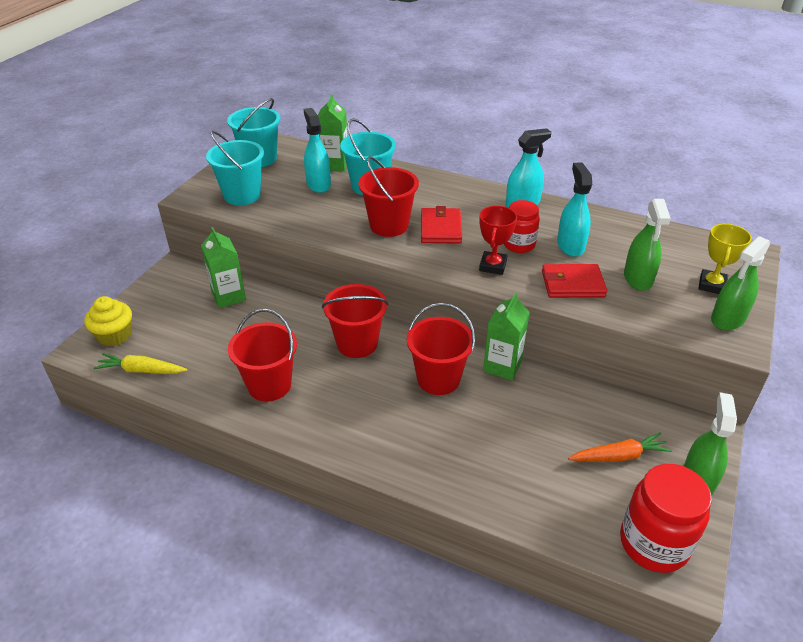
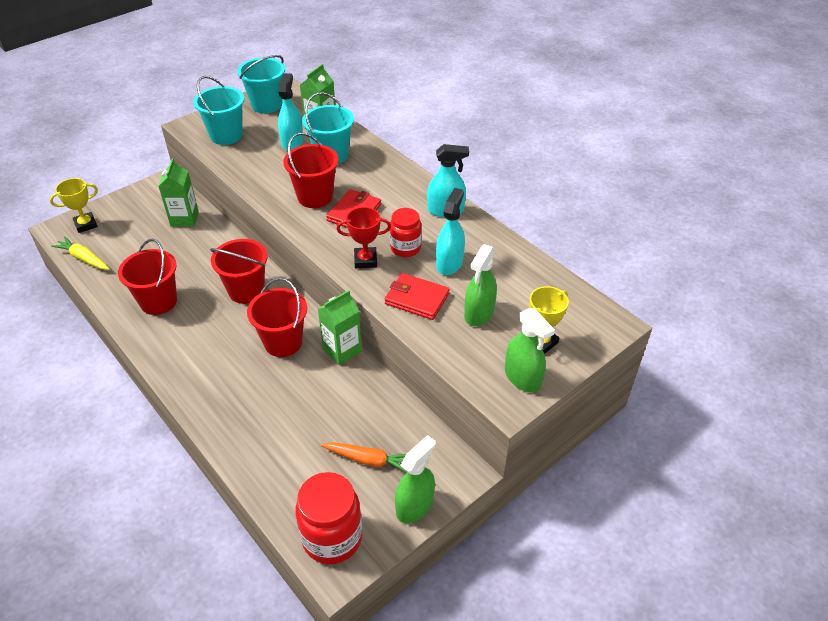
camera: 25 degrees right, 5 degrees up
(114, 335) = (86, 224): yellow cupcake -> yellow trophy
(492, 266) = (365, 260): red trophy -> red trophy turned 45 degrees clockwise
(728, 319) = (522, 377): green spray bottle -> green spray bottle turned 105 degrees counterclockwise

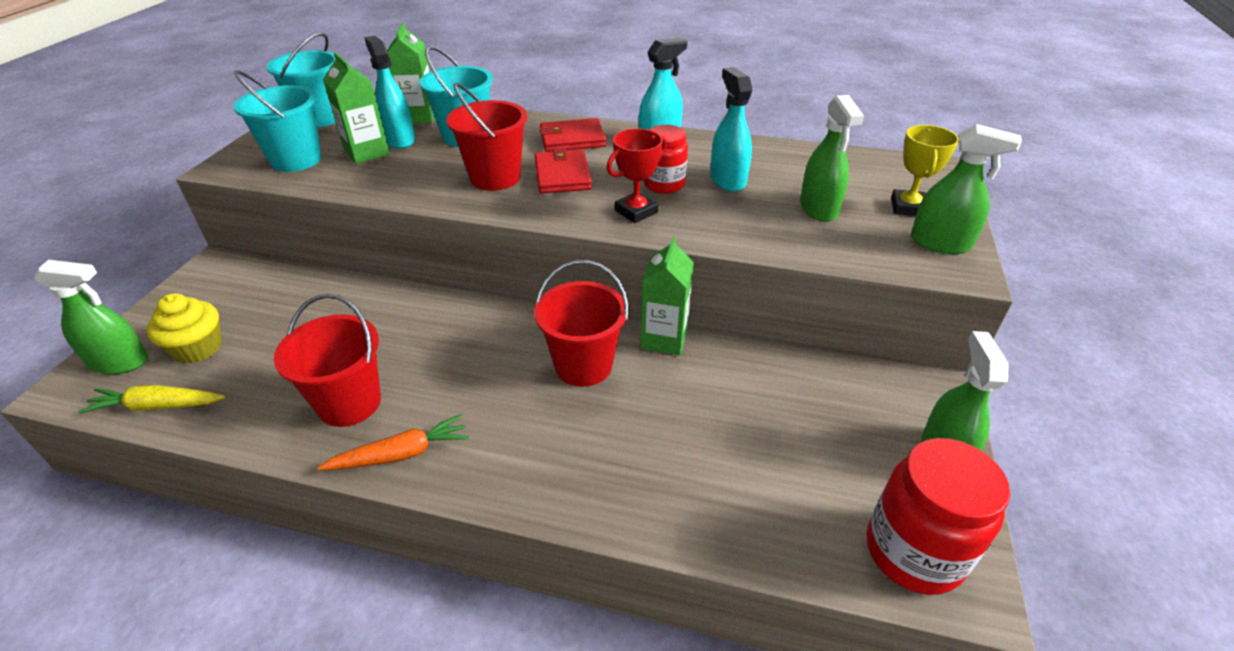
camera: 35 degrees left, 5 degrees down
(86, 224) = (120, 362): yellow trophy -> green spray bottle
(121, 233) = (198, 348): none -> yellow cupcake
(184, 219) = (289, 292): green carton -> green carton (366, 152)
(246, 291) = (469, 333): red bucket -> none
(369, 460) = (837, 435): orange carrot -> orange carrot (401, 454)
(417, 299) = (741, 222): red wallet -> red wallet (572, 139)

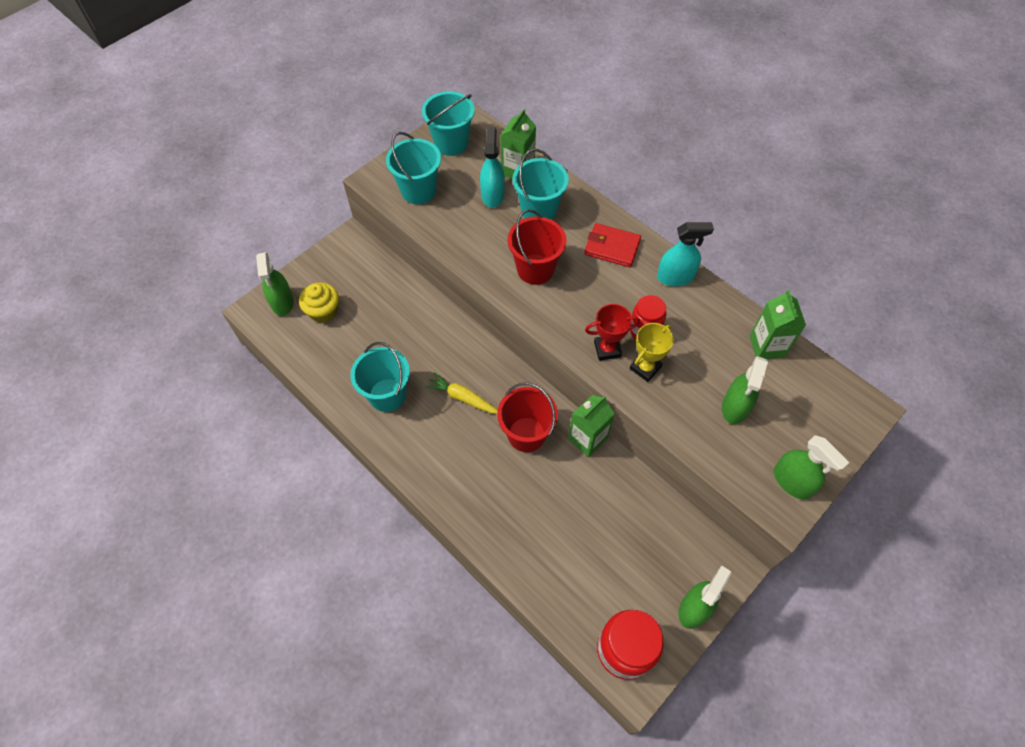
camera: 30 degrees right, 20 degrees up
(120, 362) = (282, 302): green spray bottle -> green spray bottle turned 45 degrees clockwise
(158, 406) = (293, 347): yellow carrot -> yellow carrot (463, 398)
(349, 403) = (387, 395): red bucket -> turquoise bucket
(366, 152) = (465, 201): green carton -> green carton (766, 346)
(401, 454) = (399, 445): orange carrot -> none
(562, 175) = (581, 287): red wallet -> none
(727, 180) = (693, 346): turquoise spray bottle -> none
(908, 207) = (802, 437): yellow trophy -> yellow trophy (645, 368)

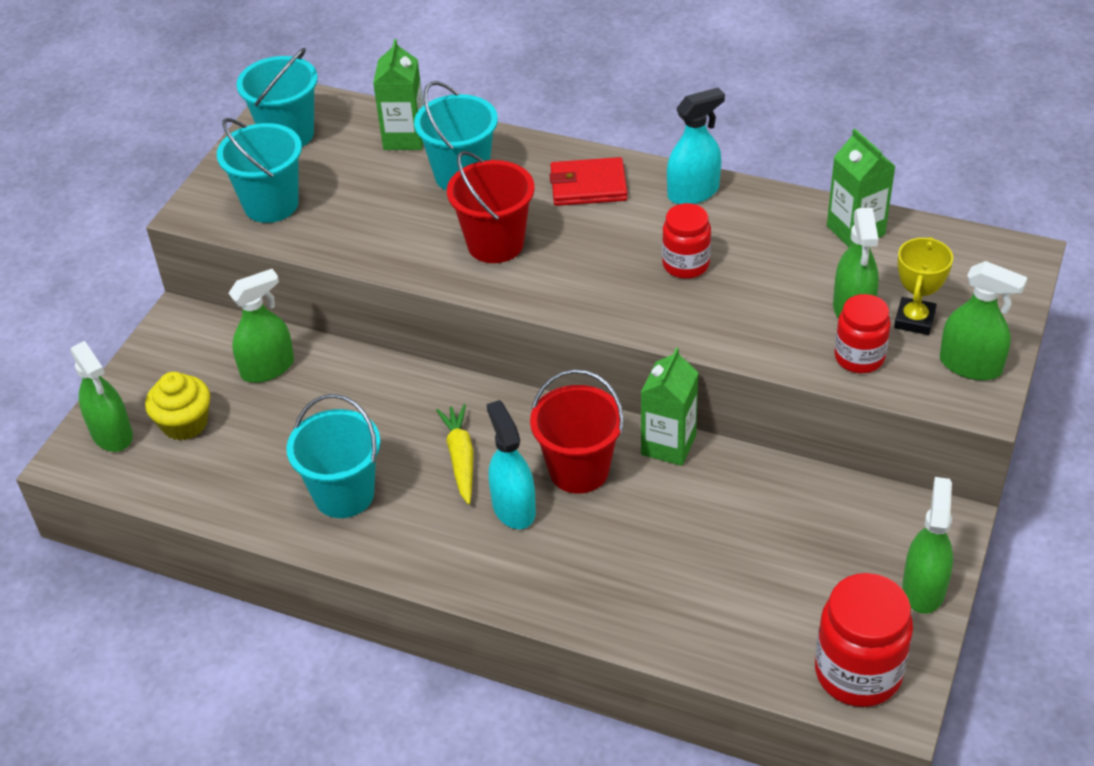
camera: 20 degrees left, 15 degrees down
(384, 291) = (268, 368): none -> green spray bottle
(463, 398) = (460, 458): yellow carrot -> yellow carrot turned 75 degrees clockwise
(492, 195) = (384, 177): turquoise spray bottle -> turquoise spray bottle (513, 508)
(607, 349) = (647, 302): red trophy -> none
(645, 368) = (710, 306): yellow trophy -> yellow trophy (914, 320)
(721, 445) = (859, 357): none -> red jar

